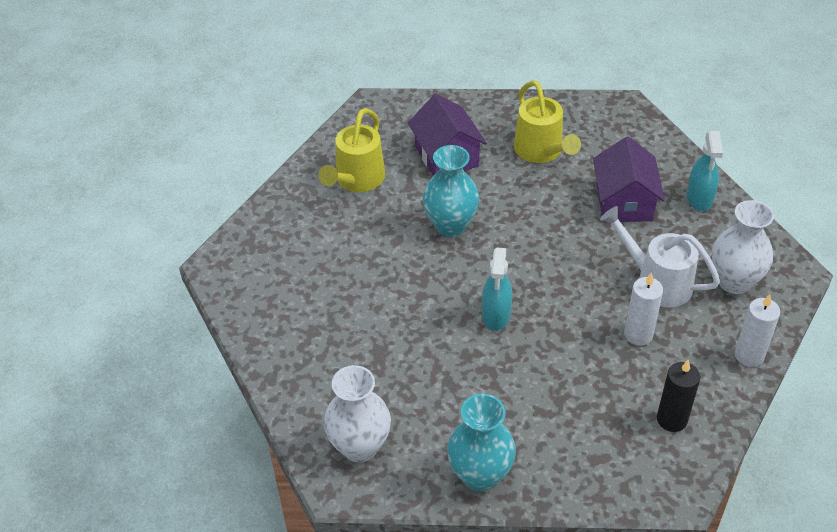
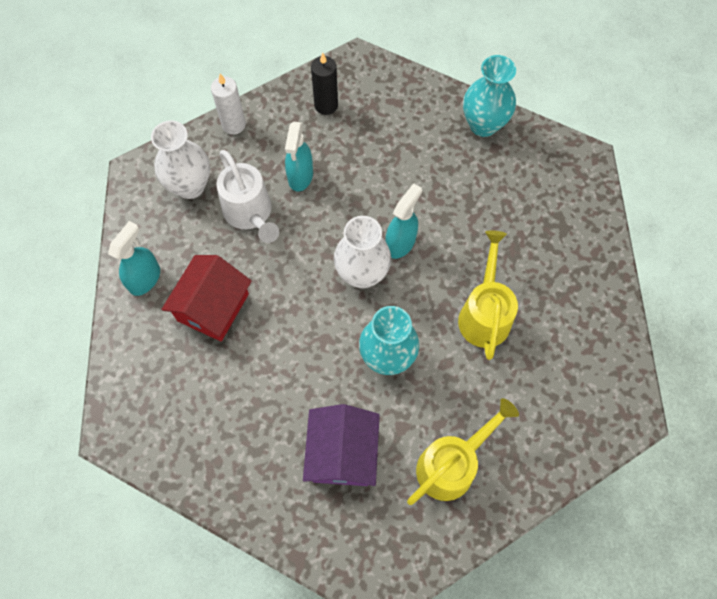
camera: 155 degrees left, 20 degrees up
(360, 447) = (561, 180): white vase -> white vase (362, 274)
(541, 152) = (244, 410): yellow watering can -> yellow watering can (484, 313)
(624, 202) = (213, 307): purple house -> red house
(638, 334) = (300, 176): white candle -> turquoise spray bottle

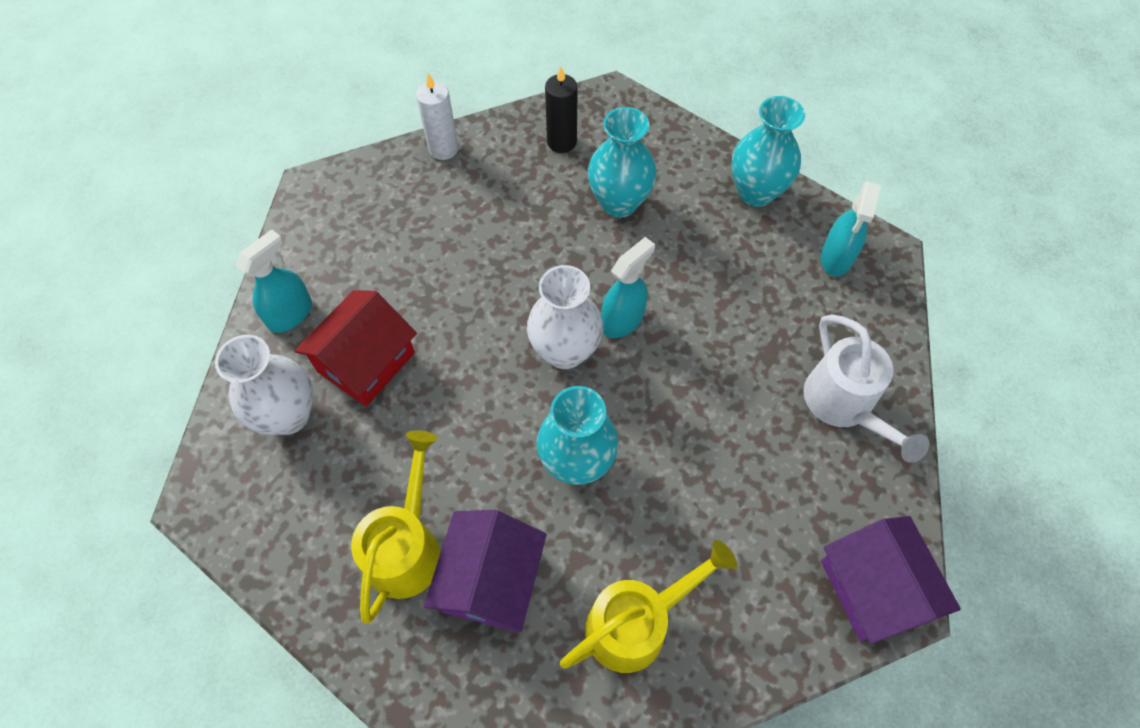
camera: 10 degrees right, 5 degrees down
(190, 186) = (373, 212): white vase -> white vase (288, 415)
(250, 214) = (439, 256): white watering can -> white watering can (844, 406)
(300, 176) = (512, 220): turquoise spray bottle -> turquoise spray bottle (836, 258)
(380, 149) = (619, 202): none -> turquoise vase
(484, 313) = (717, 426): yellow watering can -> yellow watering can (407, 545)
(612, 411) = (873, 587): none -> purple house

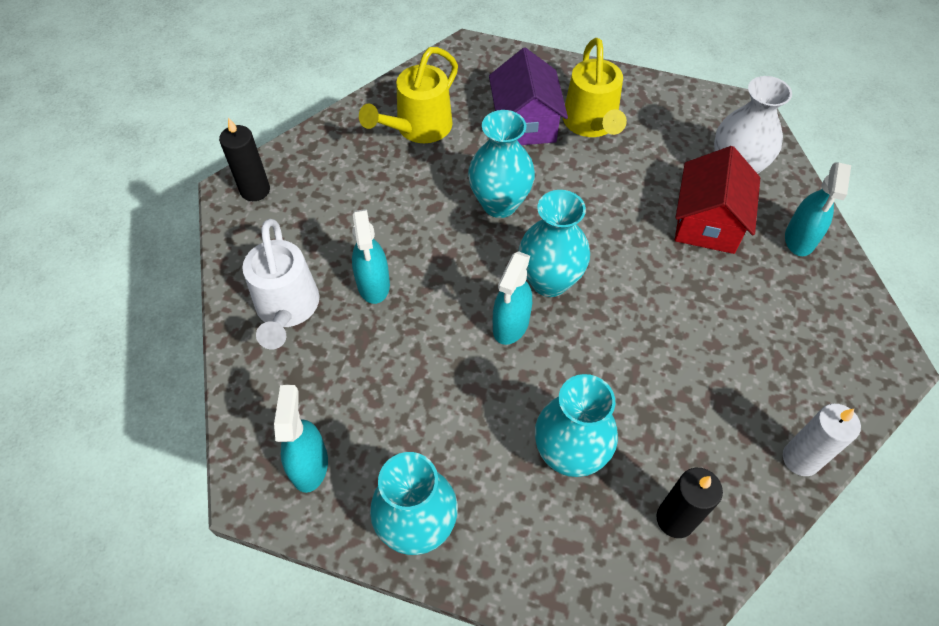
camera: 160 degrees right, 5 degrees down
(565, 351) = (549, 281): white vase -> turquoise vase
(748, 406) = (373, 284): none -> turquoise spray bottle
(844, 406) = (287, 310): white watering can -> white watering can turned 150 degrees counterclockwise
(873, 587) = (255, 190): purple house -> black candle

